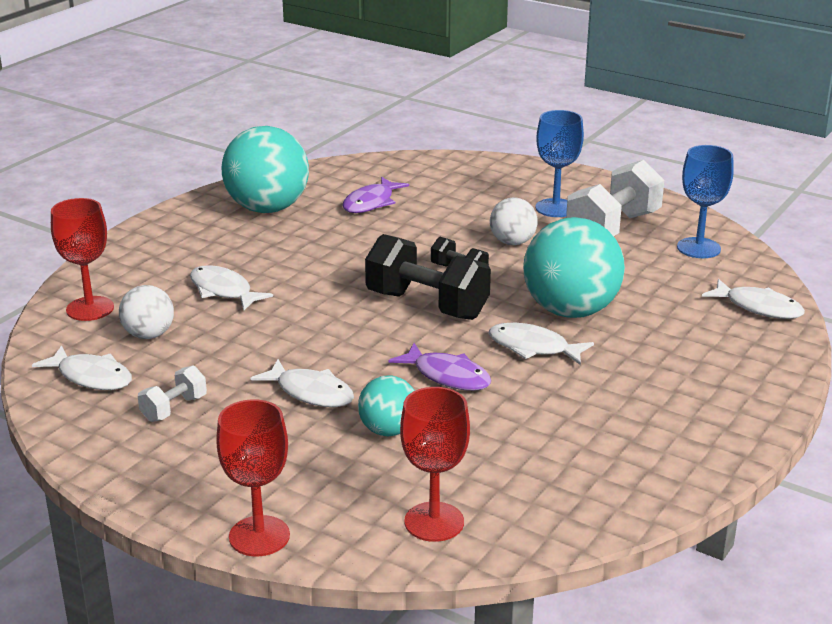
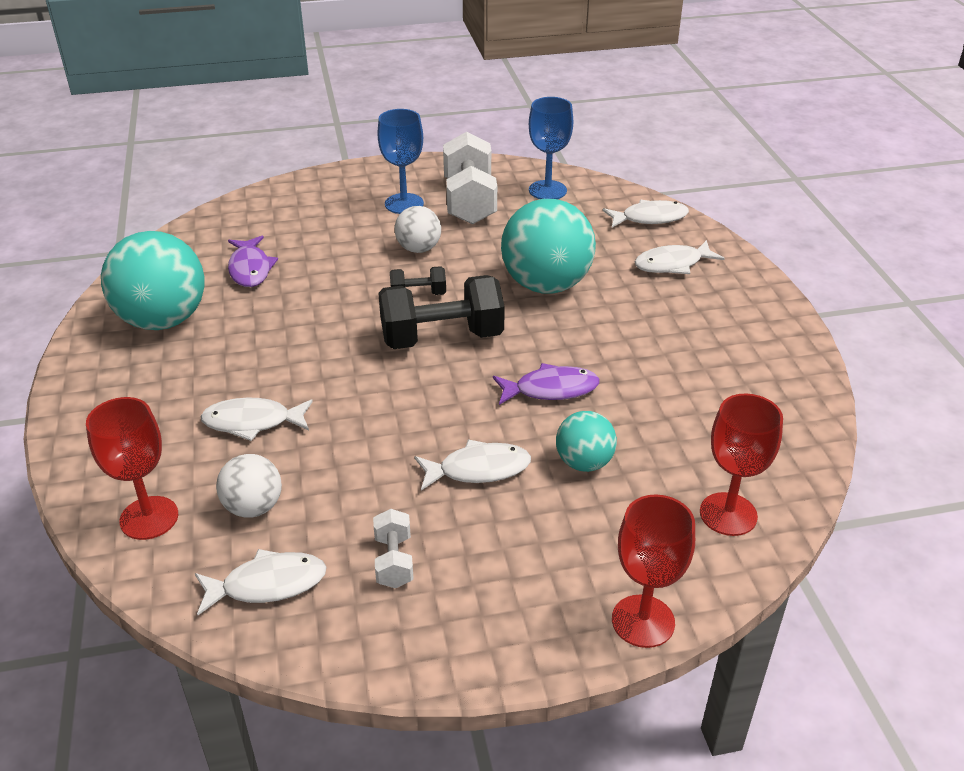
camera: 45 degrees left, 10 degrees up
(533, 347) = (568, 330): white fish -> white fish (672, 264)

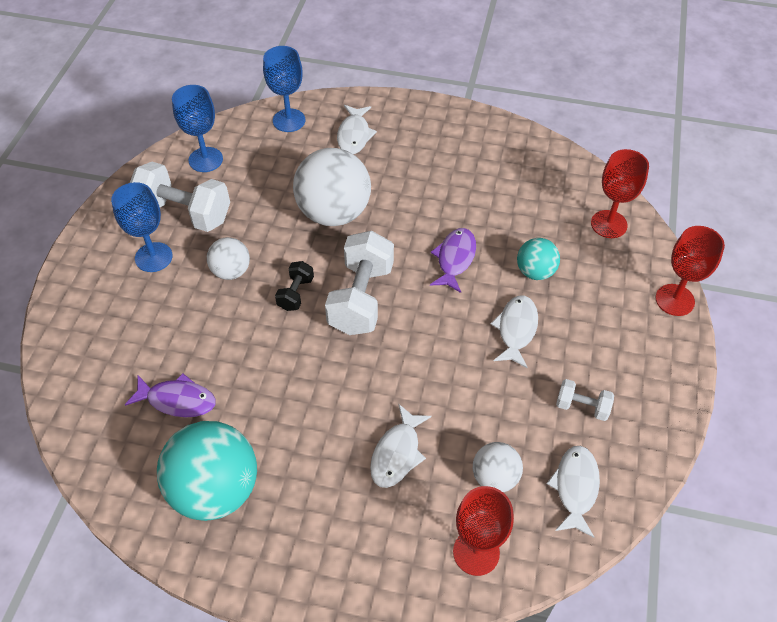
camera: 65 degrees left, 15 degrees up
(442, 338) = (361, 298): black dumbbell -> white dumbbell
(546, 285) = (334, 213): turquoise ball -> white ball
(650, 218) = (289, 120): white fish -> blue goblet

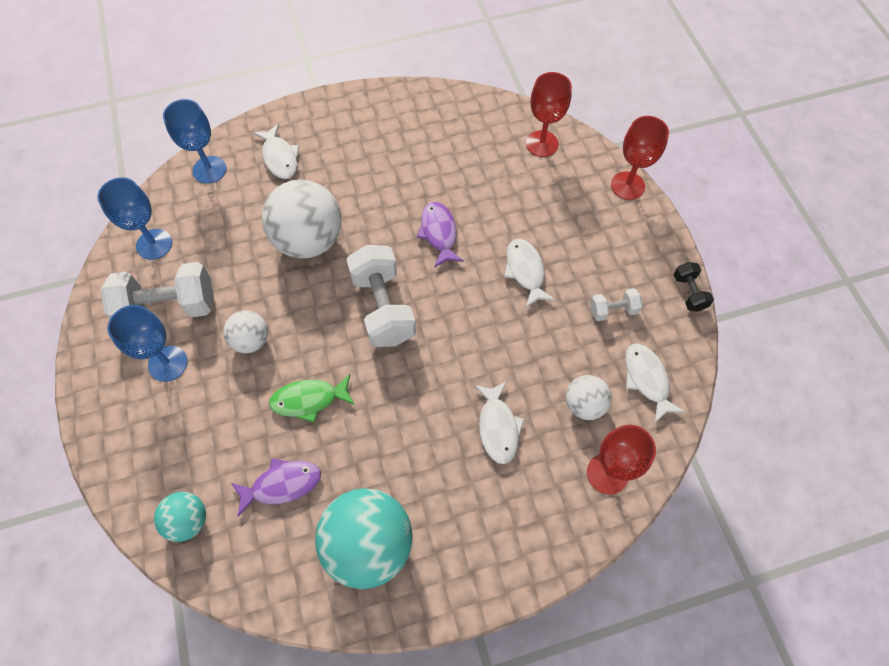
camera: 30 degrees left, 10 degrees up
(246, 343) = (309, 400): none -> green fish
(295, 293) = (323, 332): black dumbbell -> black dumbbell (689, 292)
(535, 271) = (510, 213): turquoise ball -> turquoise ball (188, 520)

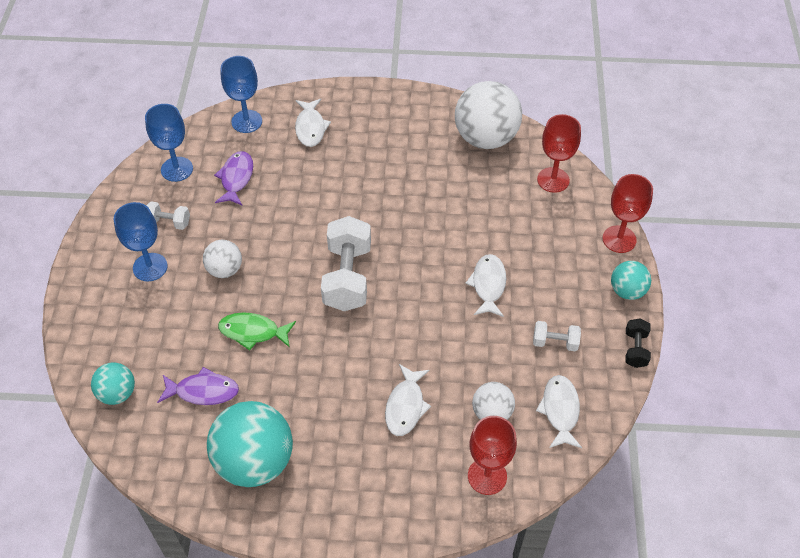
camera: 20 degrees right, 10 degrees down
(169, 306) = (169, 222): white dumbbell -> white dumbbell, size x0.49
(309, 240) = (307, 203): white ball -> white ball (485, 138)
(439, 233) = (424, 230): purple fish -> purple fish (236, 178)
(657, 236) = (627, 291): none -> turquoise ball

